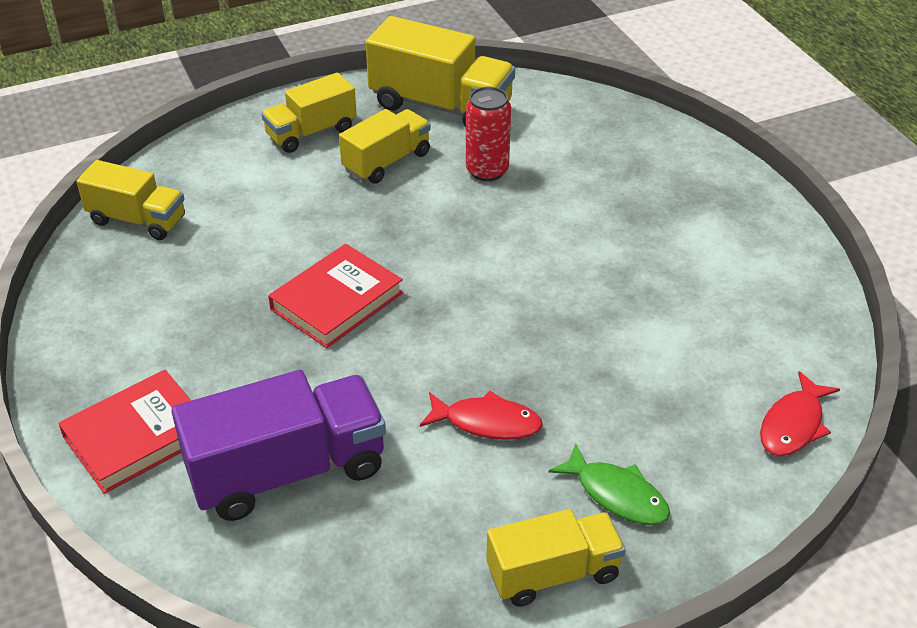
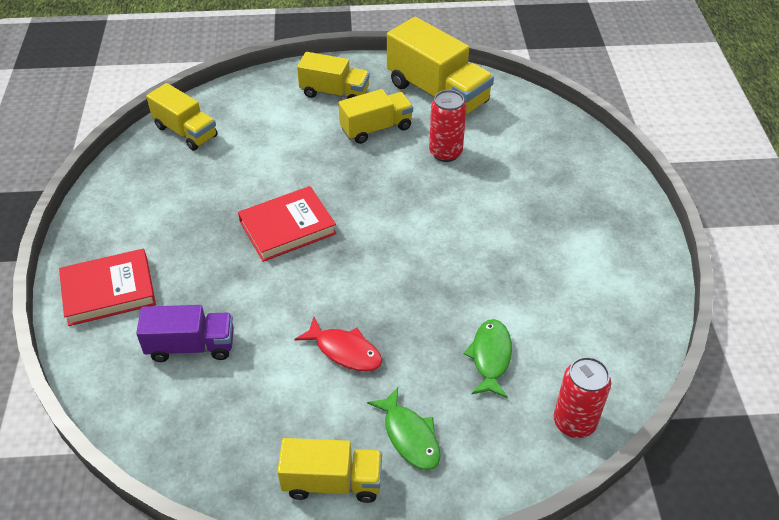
camera: 20 degrees right, 5 degrees up
(287, 471) = (191, 346): purple truck -> purple truck, size x0.63
(311, 132) = (334, 93): yellow truck -> yellow truck turned 150 degrees counterclockwise
(662, 381) = (490, 357): none -> green fish
(793, 425) = (574, 422): red fish -> red can

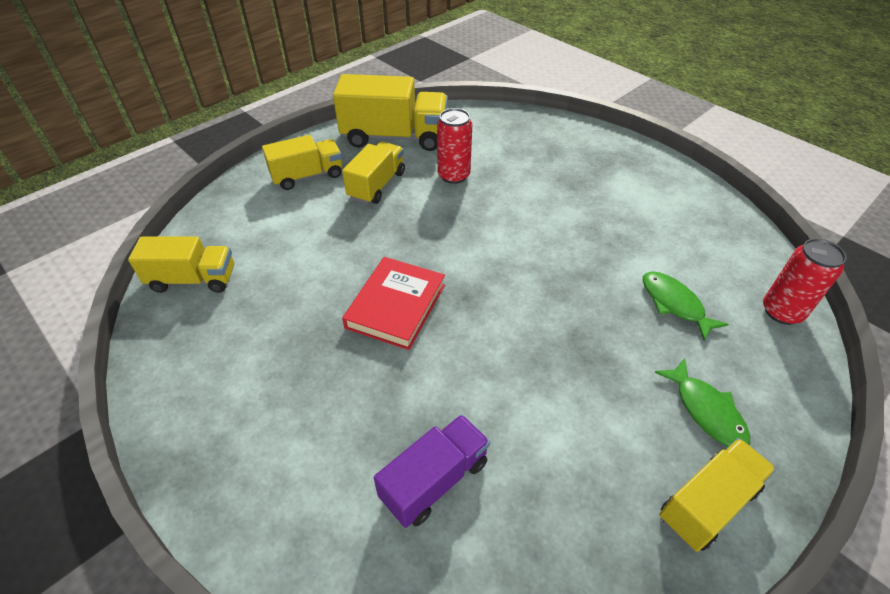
camera: 40 degrees left, 0 degrees up
(109, 291) = (279, 490): red book -> none
(345, 351) = (572, 378): red fish -> none
(409, 436) = (706, 410): green fish -> green fish turned 45 degrees clockwise

